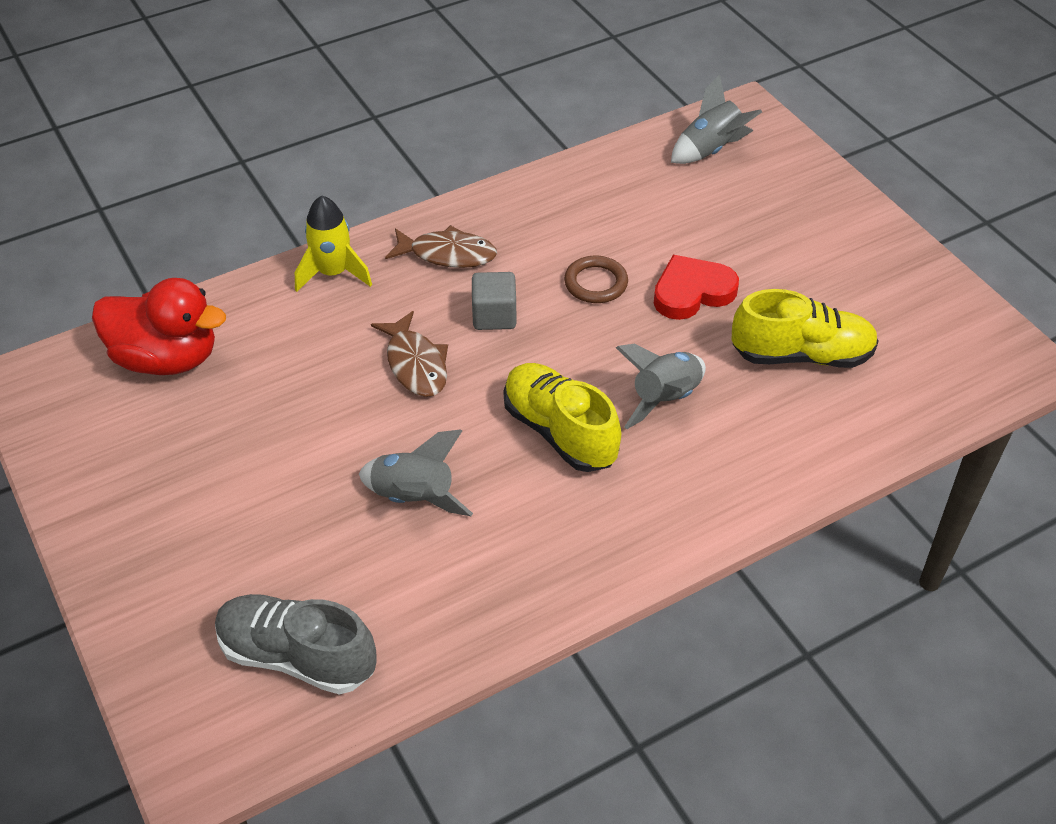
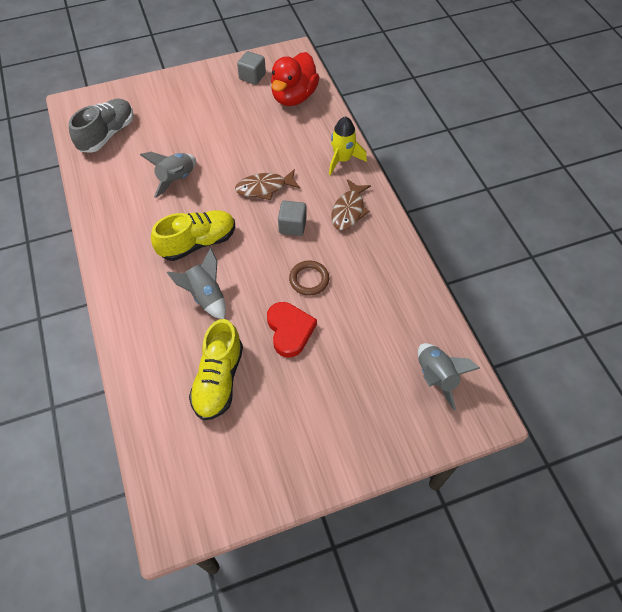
camera: 100 degrees right, 10 degrees up
(101, 433) = (252, 76): none -> grey cube

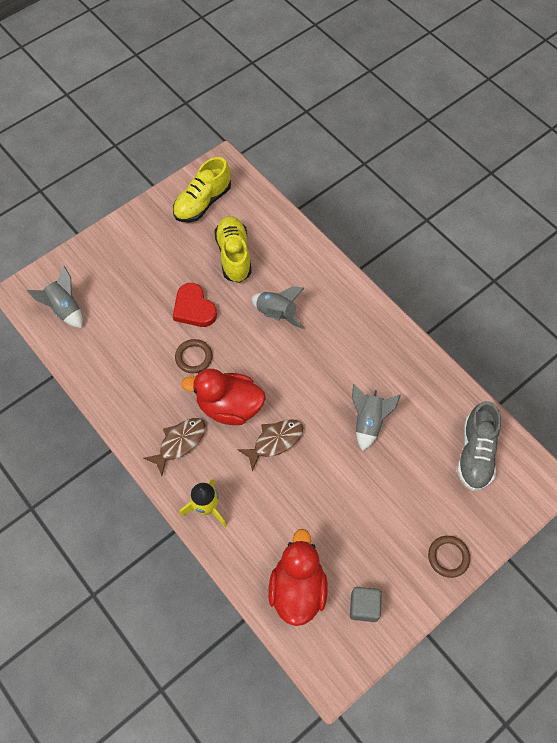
camera: 160 degrees right, 5 degrees up
(176, 85) = (448, 557): none -> brown ring
(198, 243) = (309, 360): yellow shoe -> yellow shoe (202, 202)
(292, 226) = (229, 407): grey cube -> red duck
(349, 210) = (180, 443): brown fish -> brown fish turned 45 degrees clockwise

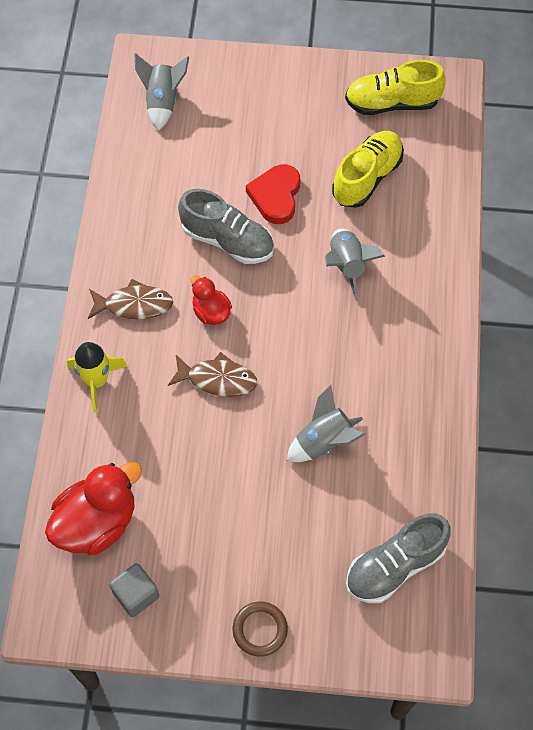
camera: 45 degrees right, 0 degrees up
(194, 357) = (227, 240): brown ring -> grey shoe
(229, 407) = (211, 312): red duck -> red duck, size x0.54

